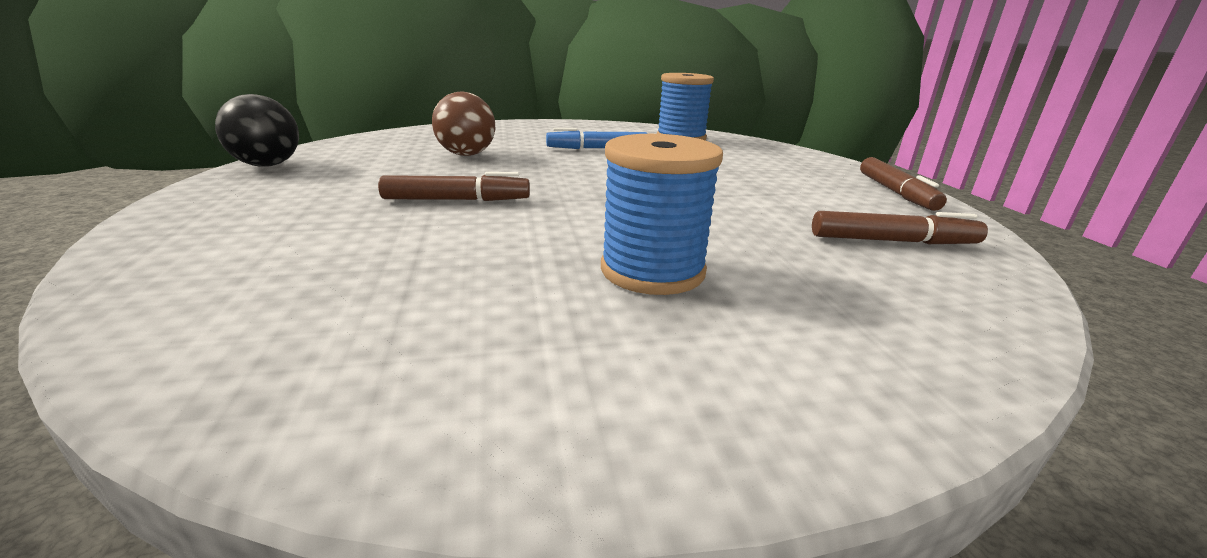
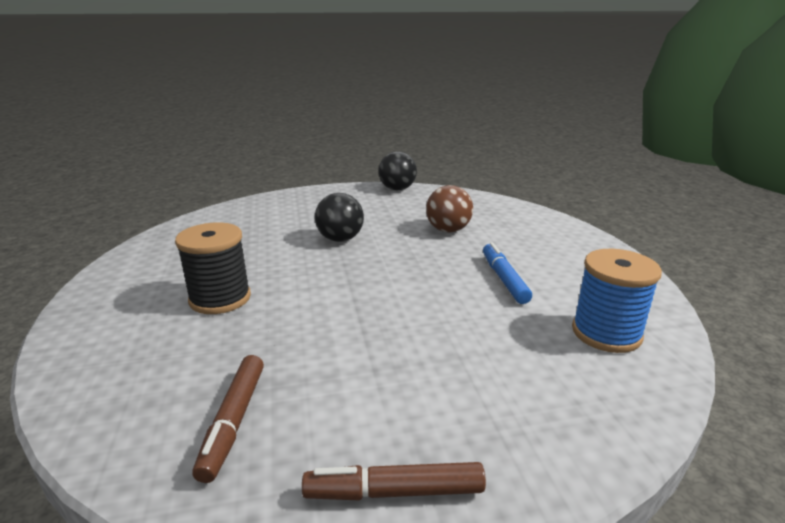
camera: 90 degrees right, 0 degrees up
(456, 200) = (340, 239): brown marker -> black ball
(652, 270) = (220, 298): blue spool -> black spool

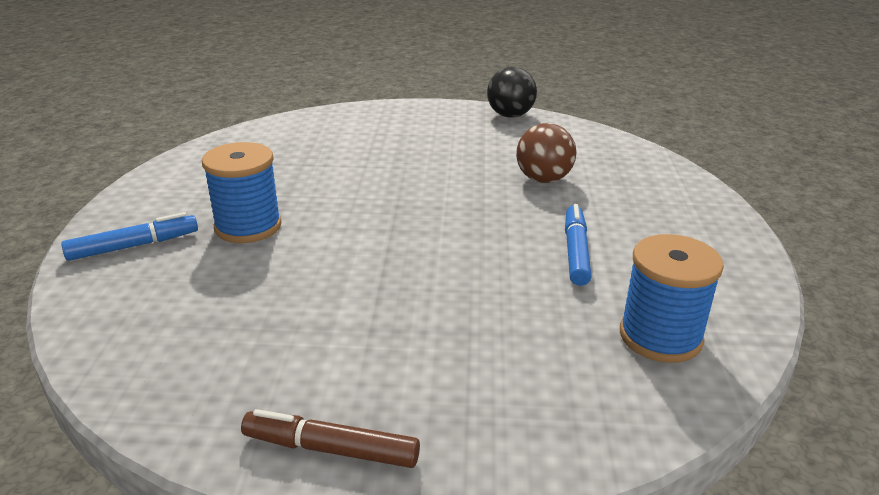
camera: 15 degrees right, 5 degrees up
(113, 332) = (134, 246): none -> blue marker
(220, 298) = (248, 226): black spool -> blue spool
(233, 421) = (212, 354): brown marker -> none
(340, 239) = (407, 174): black ball -> none

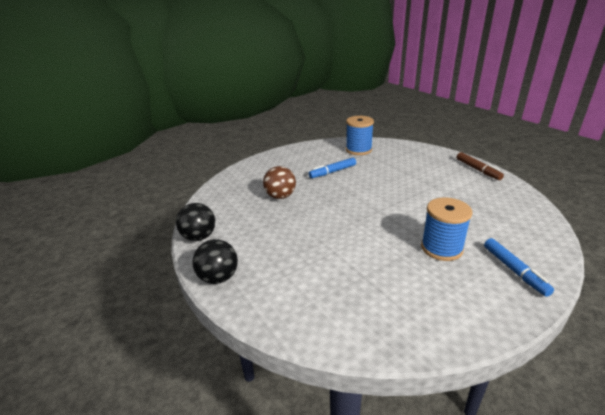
camera: 125 degrees left, 0 degrees up
(134, 246) = (514, 270): blue marker -> blue marker turned 135 degrees counterclockwise
(423, 109) = (218, 277): none -> black ball

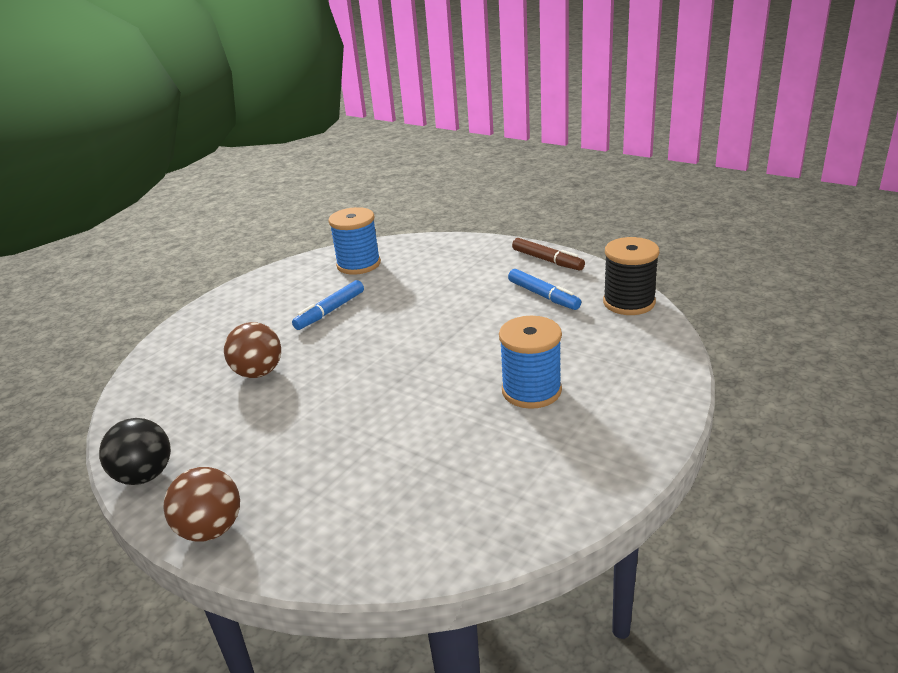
camera: 20 degrees left, 0 degrees up
(218, 277) = (211, 529): black ball -> brown ball
(514, 270) = (632, 396): blue marker -> blue marker (543, 296)
(529, 207) = (629, 302): none -> black spool

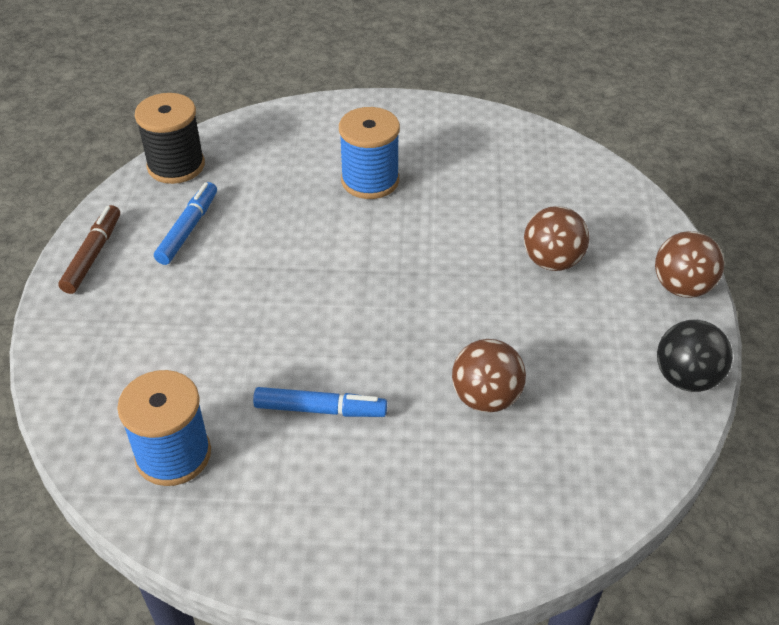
camera: 125 degrees left, 15 degrees up
(330, 459) = (552, 261): none -> brown ball

